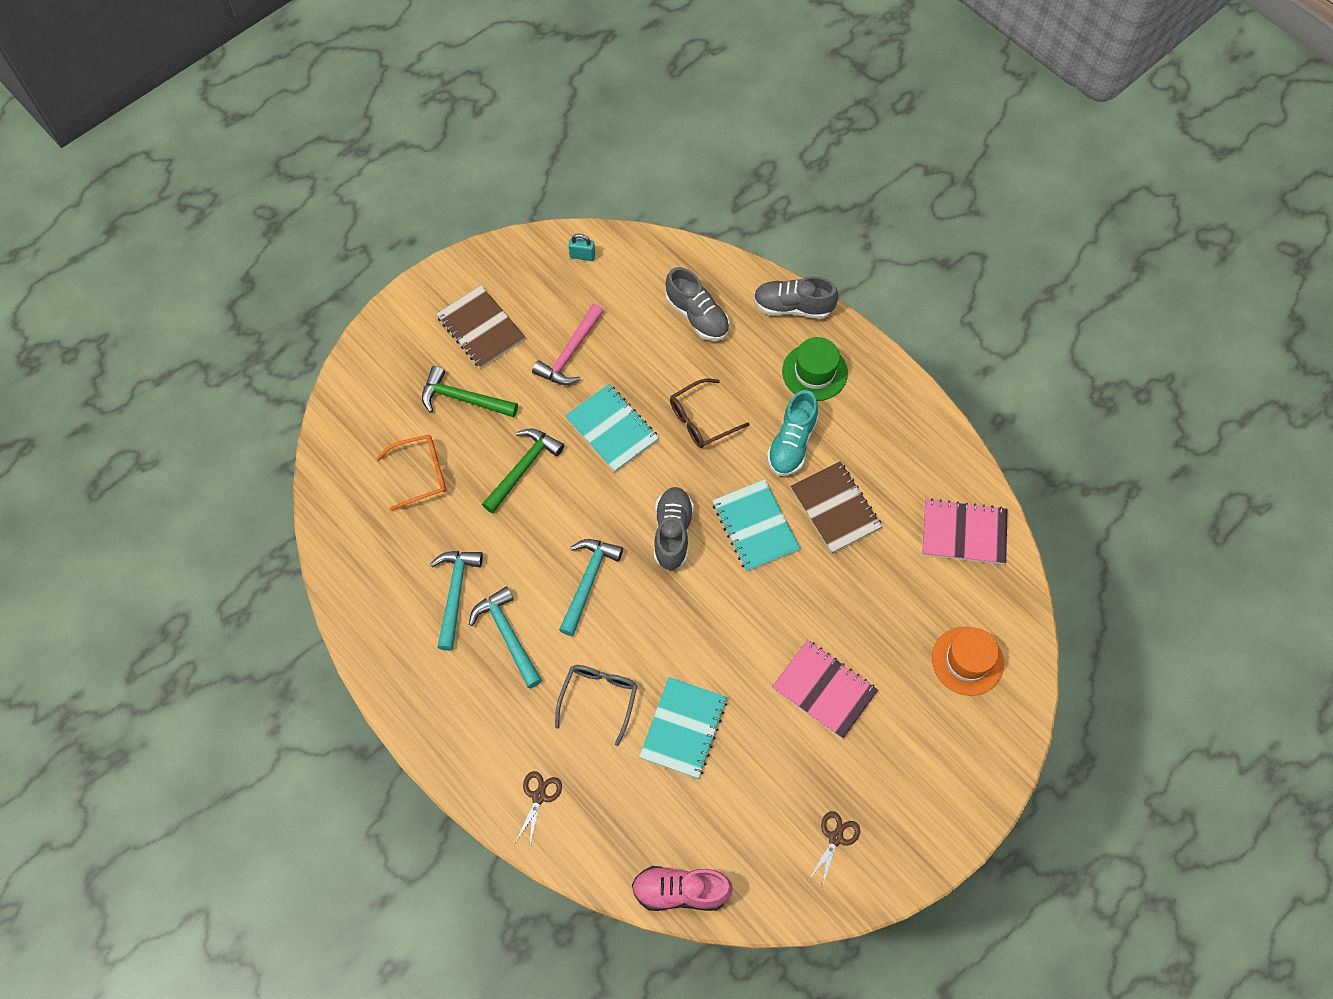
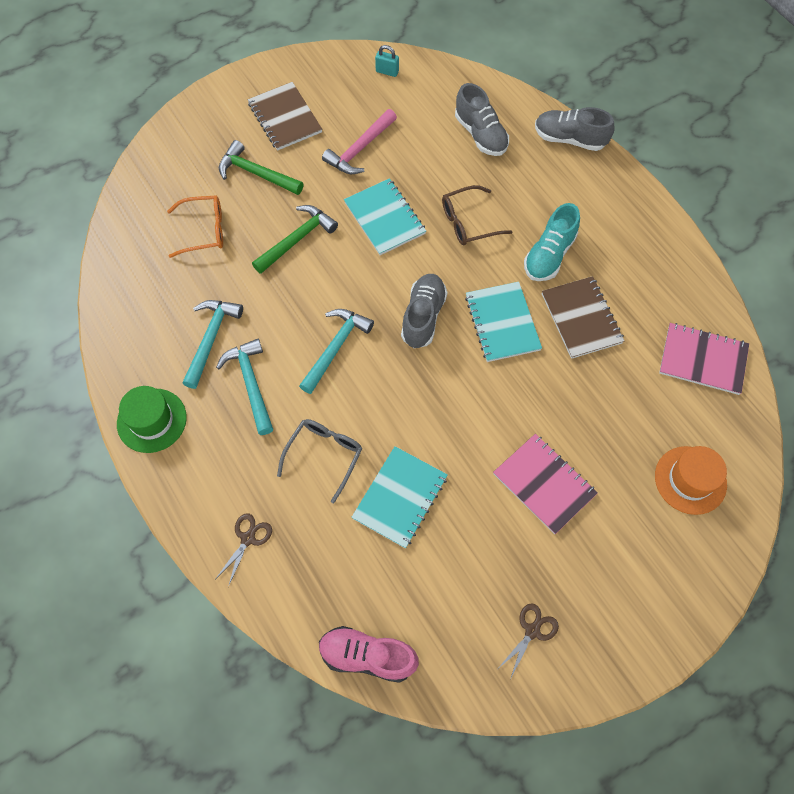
camera: 10 degrees right, 0 degrees up
(814, 372) = (580, 197): green hat -> green hat (152, 420)

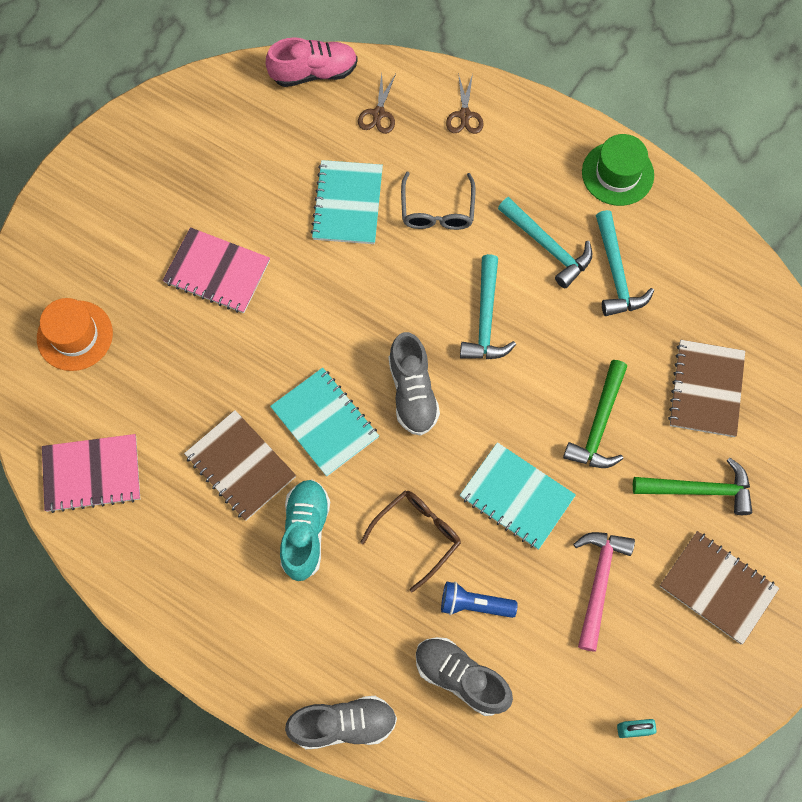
camera: 155 degrees right, 5 degrees up
(205, 230) = (706, 389): orange glasses -> brown notebook
(450, 169) = (474, 604): none -> blue flashlight
(532, 631) = (183, 146): brown scissors -> brown scissors (378, 114)

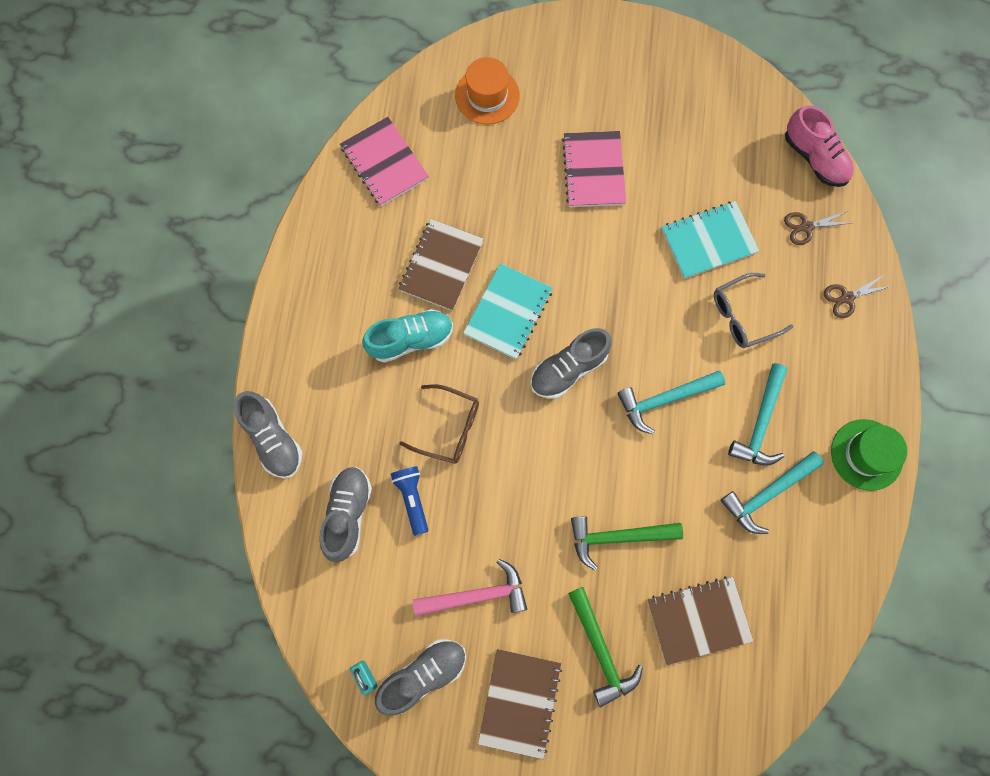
camera: 65 degrees right, 5 degrees up
(517, 496) = (519, 494): turquoise notebook -> none
(655, 670) = (423, 674): none -> grey shoe

